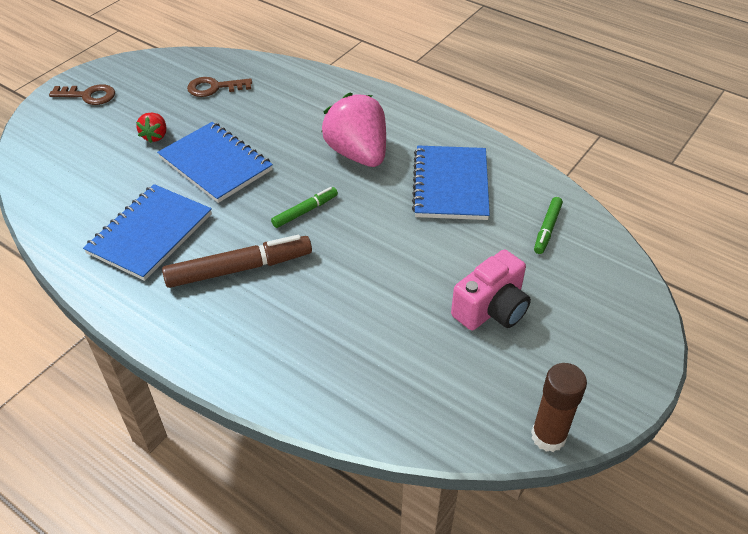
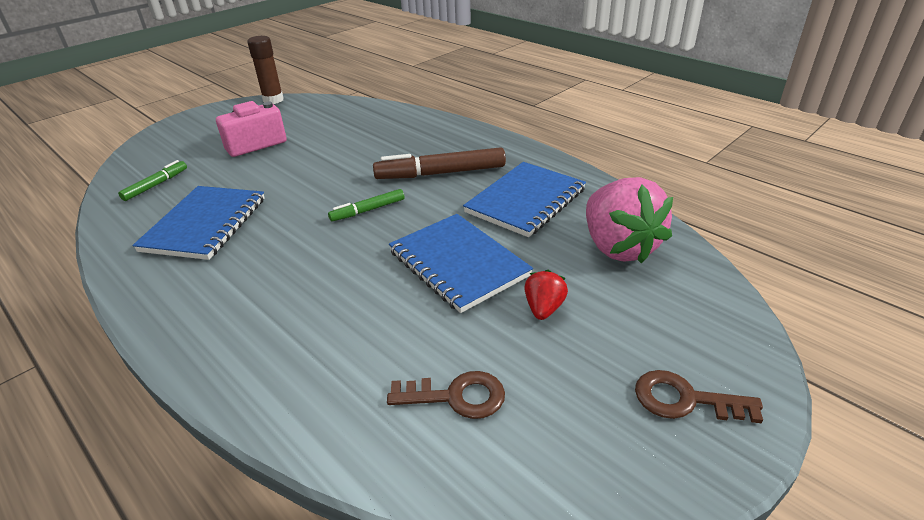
camera: 170 degrees left, 10 degrees down
(358, 154) = (281, 264): pink strawberry -> pink strawberry (618, 247)

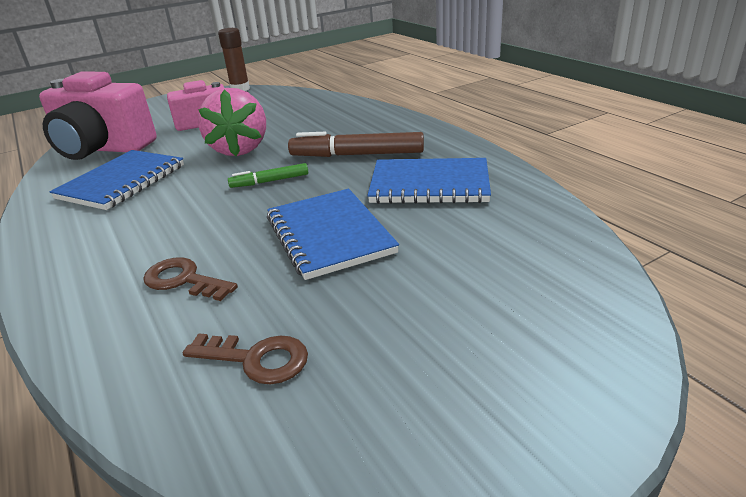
camera: 15 degrees right, 5 degrees down
(156, 185) = (103, 149): green marker -> pink camera
(525, 201) = (429, 184): blue notebook -> blue notebook turned 45 degrees clockwise
(543, 308) = (395, 286): red strawberry -> none
(618, 247) = (509, 235): pink strawberry -> pink strawberry (239, 149)
(685, 400) = (511, 402): brown key -> brown key (184, 280)

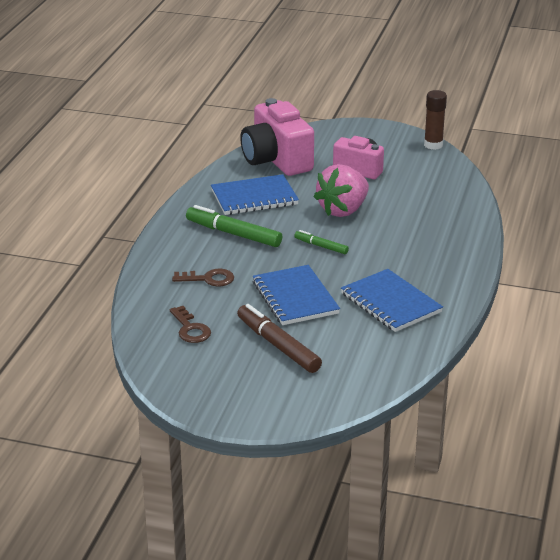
camera: 45 degrees right, 0 degrees up
(145, 220) = (233, 234): none -> green marker
(184, 280) = (208, 279): brown key -> brown key turned 105 degrees clockwise
(329, 235) = (295, 297): blue notebook -> blue notebook turned 45 degrees counterclockwise
(357, 155) = (395, 258): brown marker -> brown marker (278, 345)

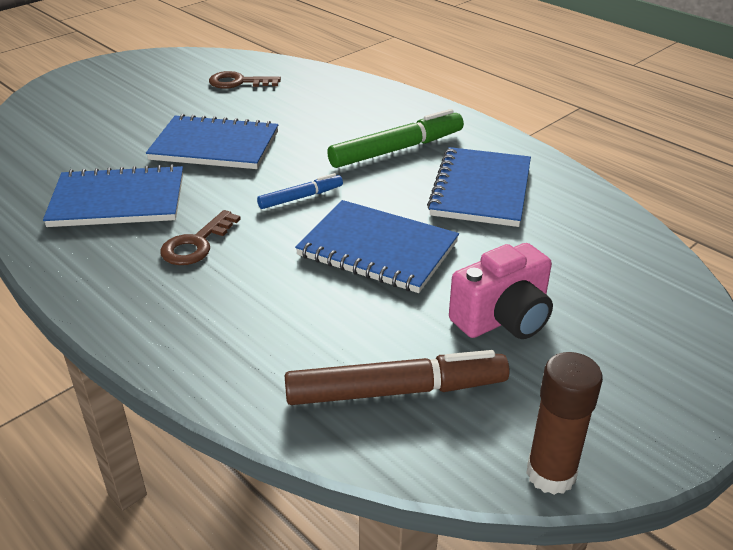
camera: 120 degrees right, 5 degrees up
(208, 279) = (315, 111): brown key -> brown key (196, 244)
(276, 160) = (593, 244): pink camera -> none
(278, 345) = (149, 113): brown marker -> brown marker (396, 391)
(321, 246) = (300, 197): green marker -> blue marker
(343, 210) = (377, 249): pink strawberry -> blue notebook

